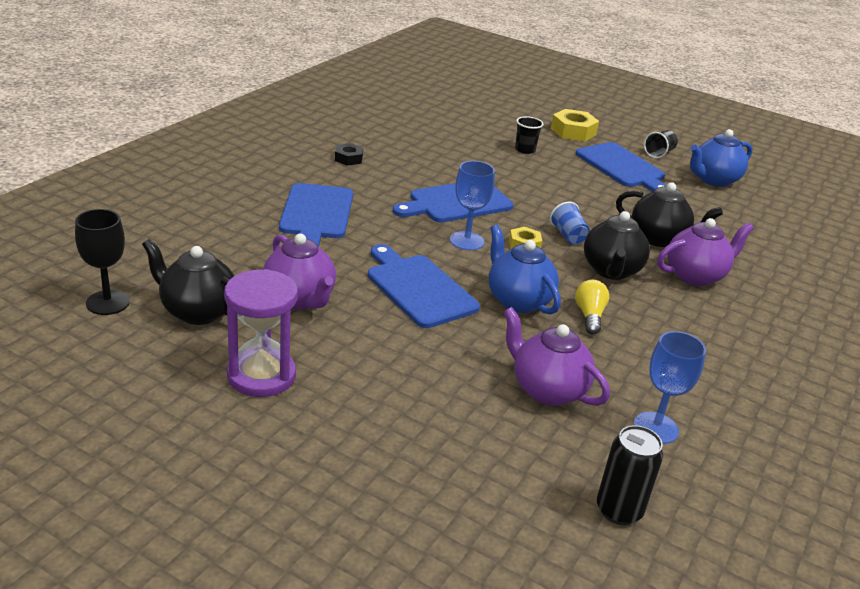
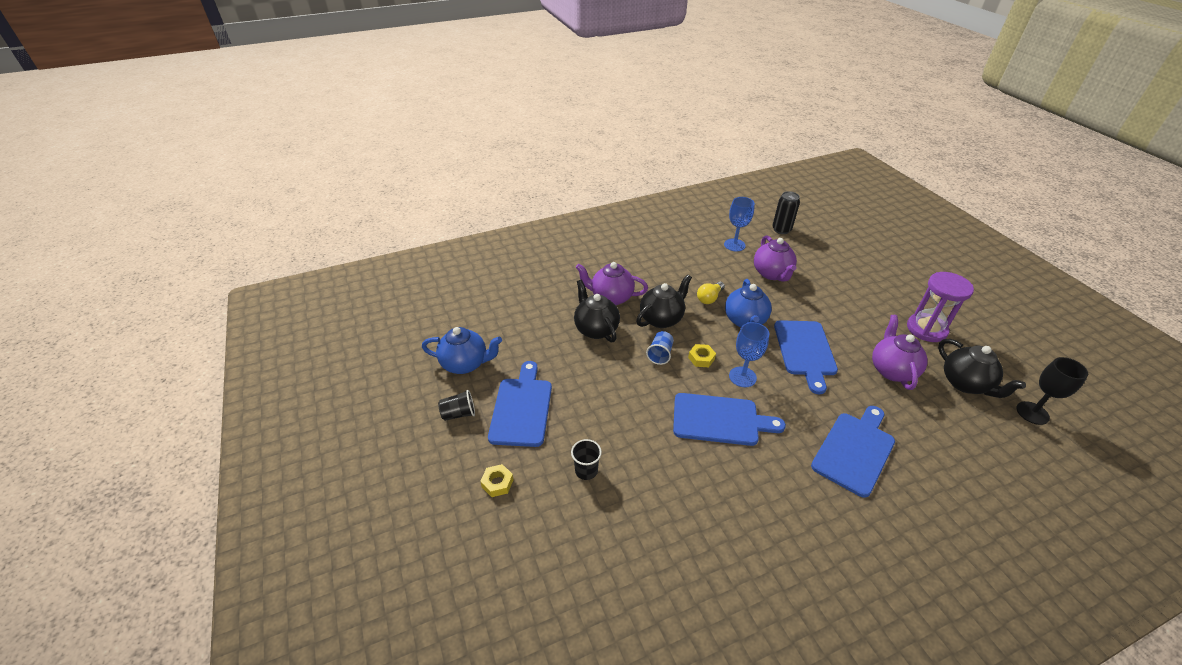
camera: 140 degrees left, 10 degrees up
(348, 158) = (789, 528): black nut -> none
(573, 131) = (497, 483): yellow nut -> yellow nut, size x0.60

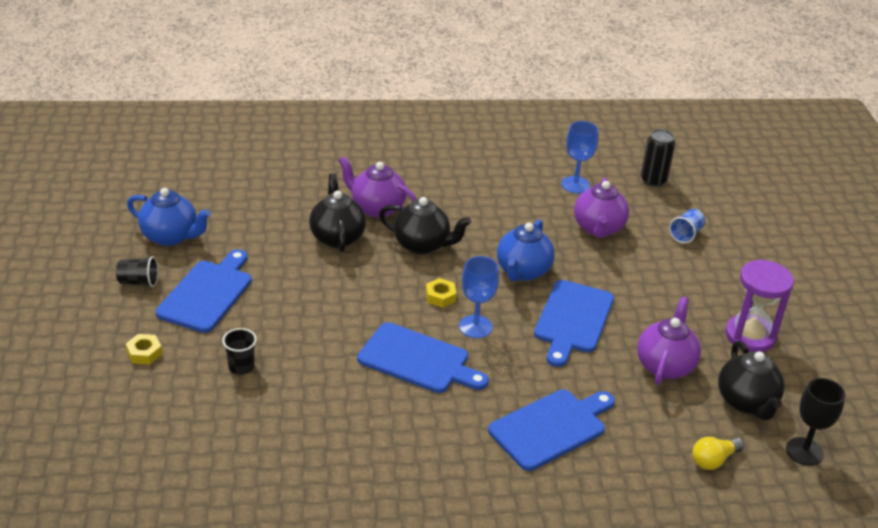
camera: 15 degrees right, 5 degrees down
(660, 354) = (395, 281): blue cup -> blue cup (686, 234)
(661, 319) = (422, 245): black teapot -> black teapot turned 45 degrees clockwise
(709, 298) = (497, 237): yellow light bulb -> yellow light bulb (713, 460)

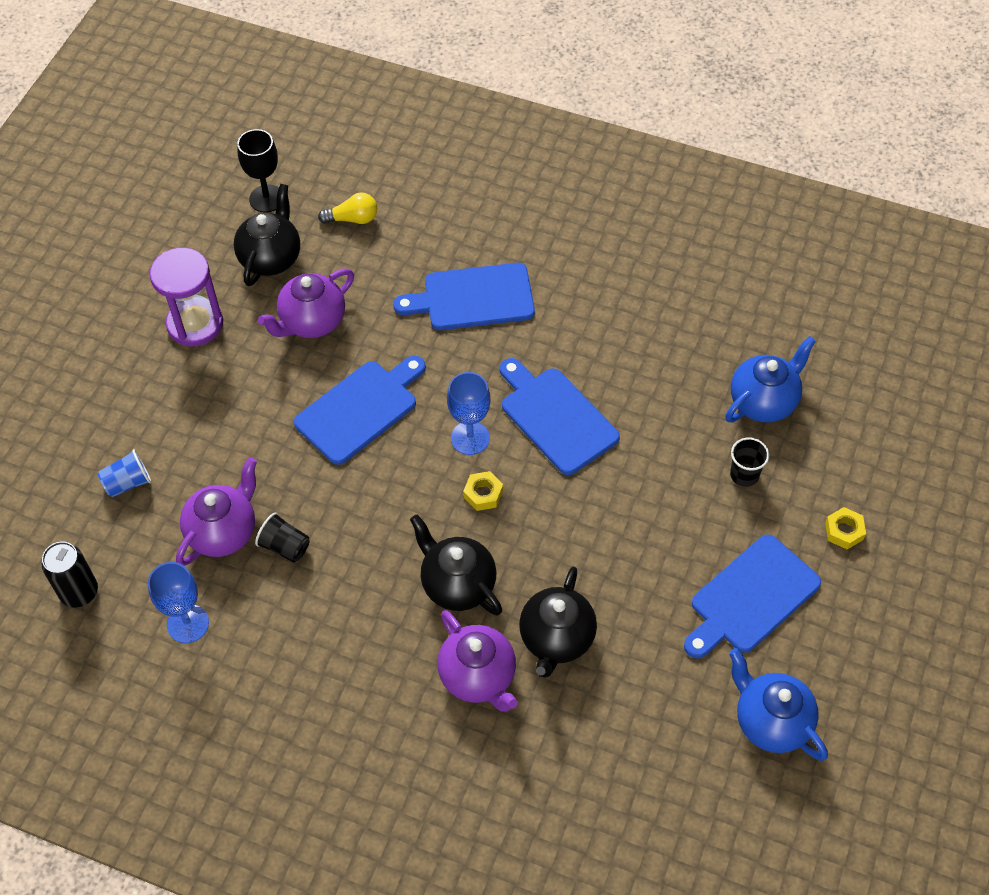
camera: 150 degrees left, 20 degrees up
(138, 282) = (829, 648): black cup -> black cup (285, 546)
(522, 271) = (365, 497): blue teapot -> blue teapot (763, 402)

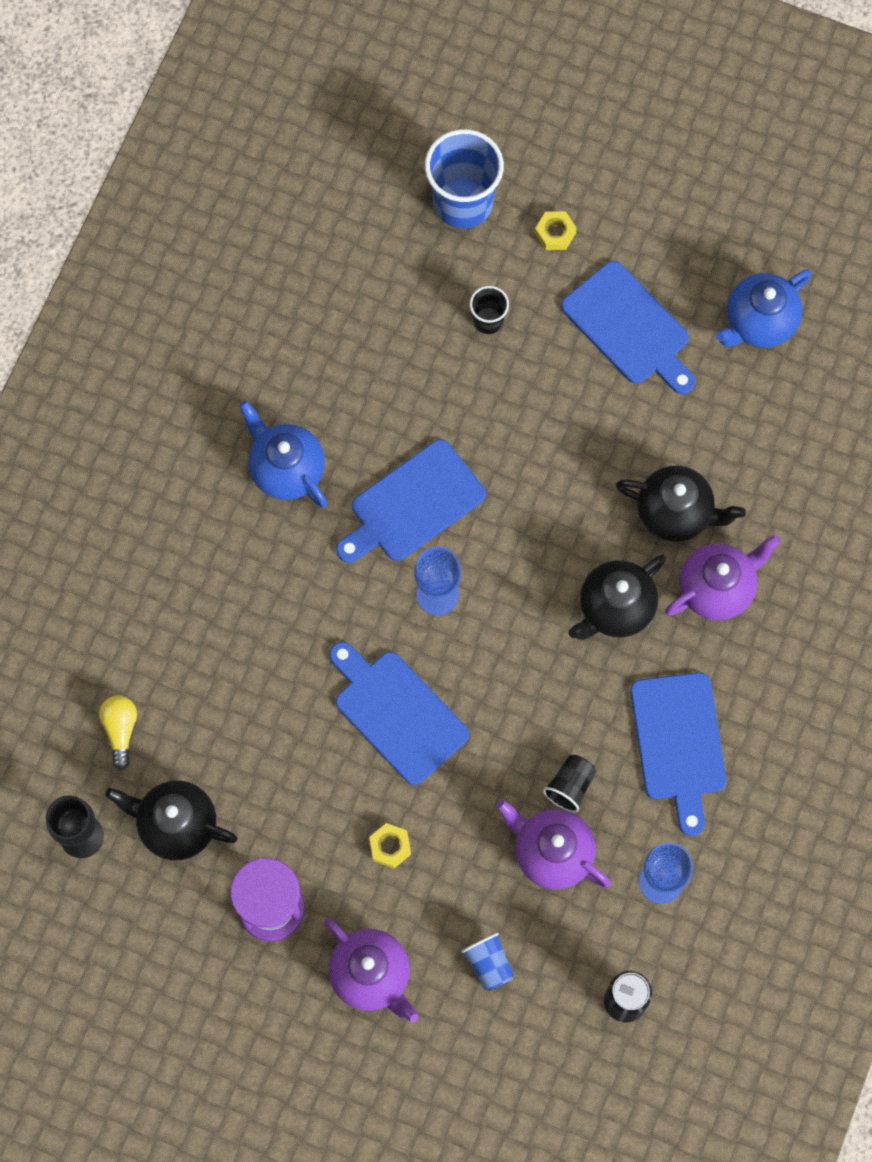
camera: 90 degrees left, 15 degrees up
(312, 322) = (274, 772): purple teapot -> purple teapot (371, 975)
(473, 298) = (246, 590): blue cutting board -> blue cutting board (678, 743)
(483, 494) = (508, 581): yellow nut -> yellow nut (390, 847)
(763, 402) = (398, 292): blue teapot -> blue teapot (286, 469)
(864, 452) = (463, 202): none -> blue cup

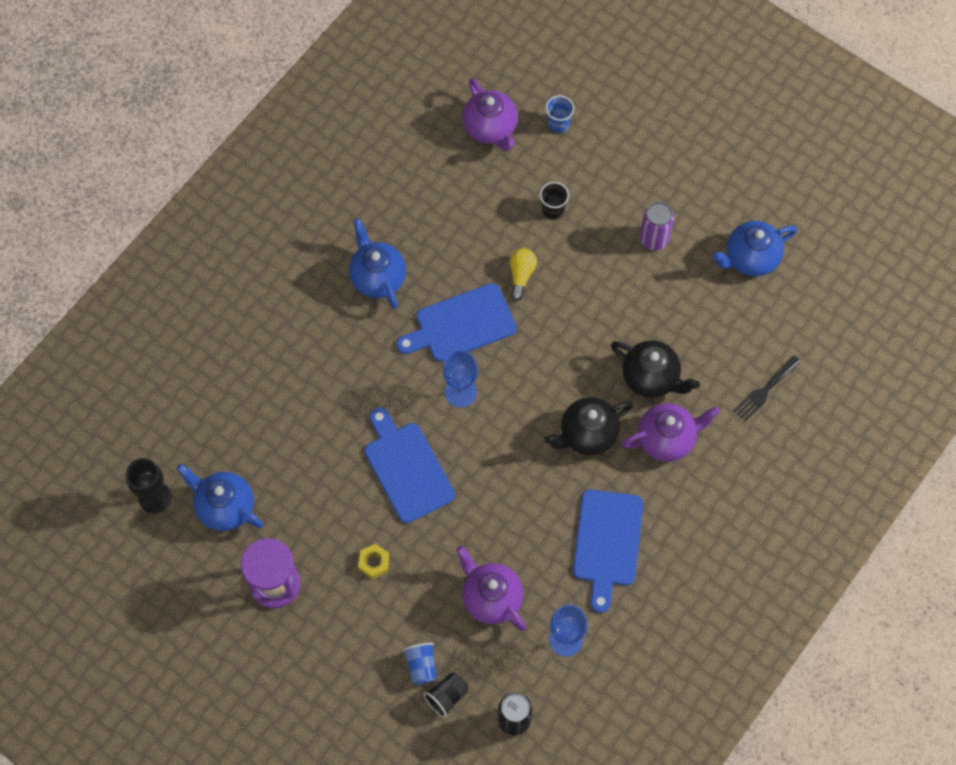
camera: 15 degrees right, 5 degrees down
(120, 730) = (205, 430): yellow light bulb -> yellow light bulb (521, 275)
(176, 825) = (225, 507): black teapot -> blue teapot
(371, 975) = (333, 651): purple teapot -> purple teapot (490, 129)
(463, 202) = (558, 123): blue cup -> blue cup, size x0.50
(555, 233) = (618, 160): yellow nut -> none
(570, 786) = (518, 553): black cup -> black cup (447, 696)
(629, 328) = (654, 239): blue cutting board -> purple can
(823, 493) = (765, 390): none -> black fork

